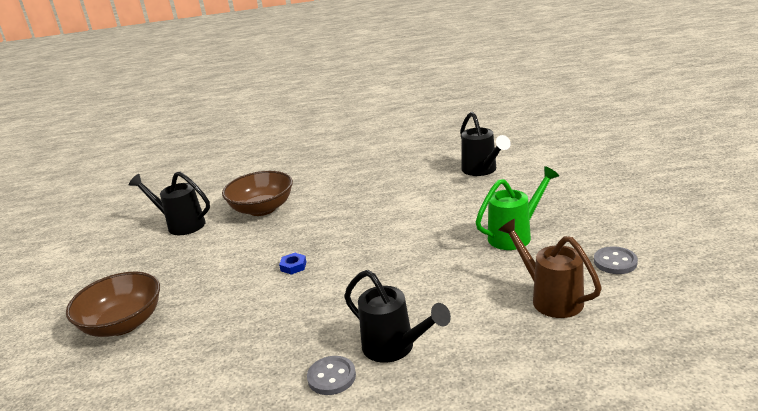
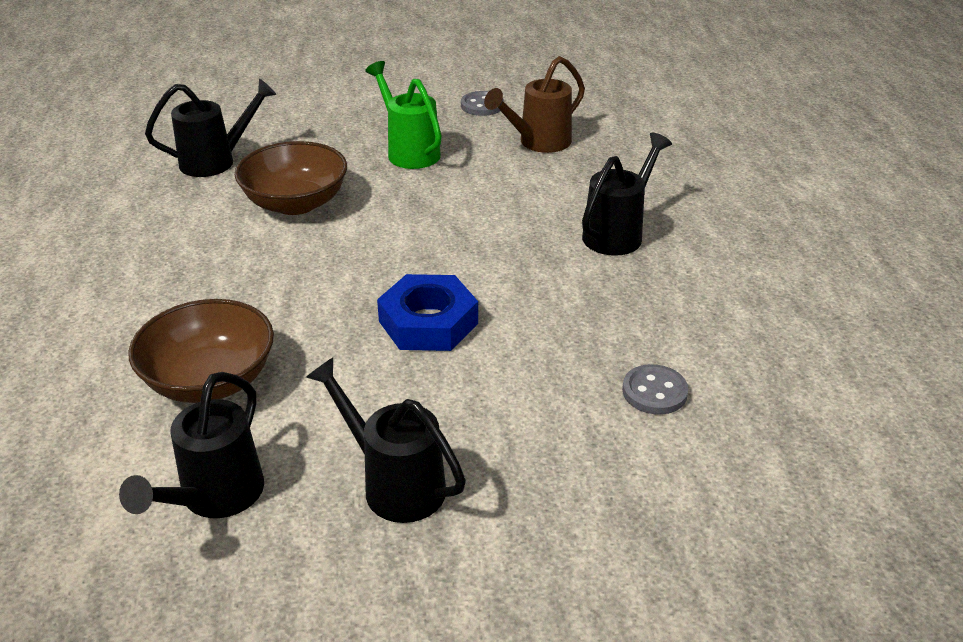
camera: 95 degrees left, 10 degrees up
(123, 324) = (558, 500): brown bowl -> brown bowl (296, 203)
(164, 270) = (395, 484): none -> black watering can
(293, 266) = (428, 322): blue nut -> blue nut, size x2.29
(331, 377) = (668, 273): grey button -> grey button (654, 392)

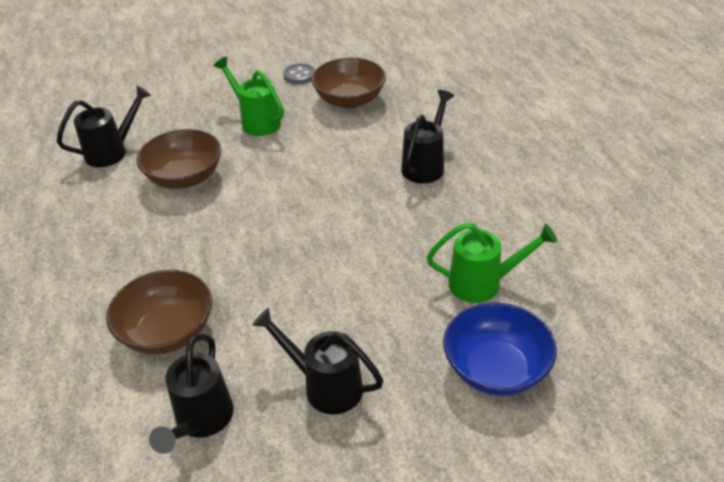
camera: 10 degrees left, 5 degrees up
(428, 322) = (312, 258): blue nut -> none
(539, 142) = (349, 100): brown watering can -> brown bowl
(641, 505) = (496, 369): none -> blue bowl
(654, 392) = (483, 283): grey button -> green watering can

